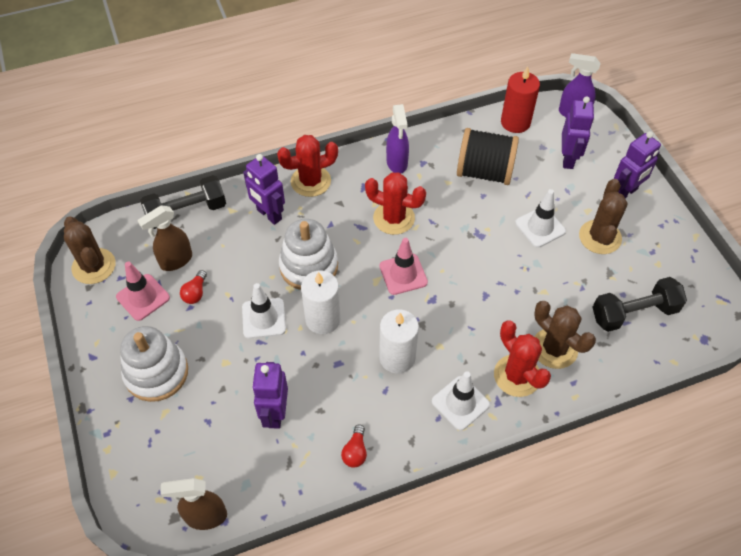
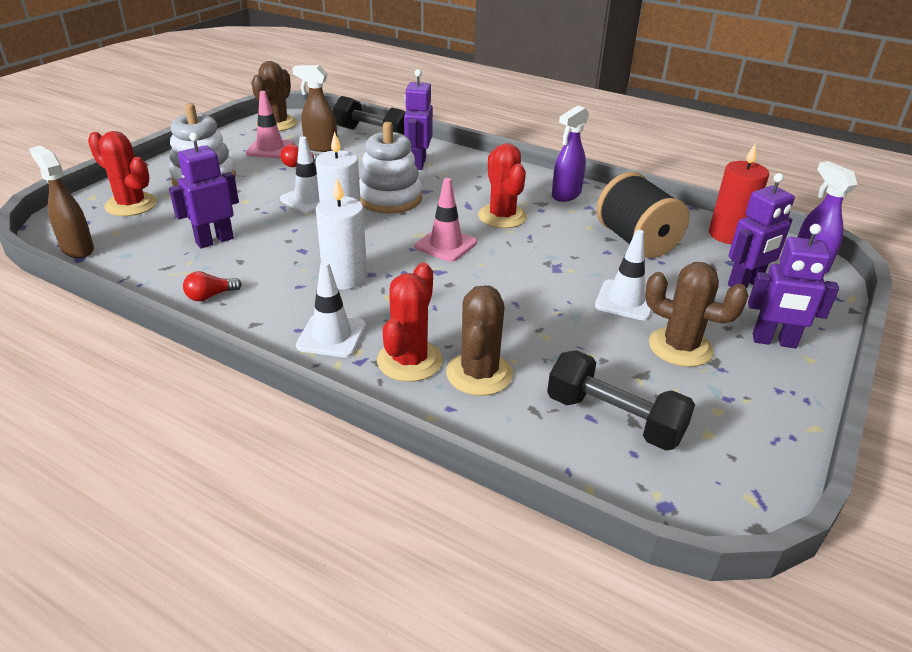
camera: 50 degrees right, 20 degrees down
(310, 181) = (480, 167): red cactus -> red cactus (131, 205)
(600, 237) = (680, 347): brown cactus -> brown cactus turned 60 degrees clockwise

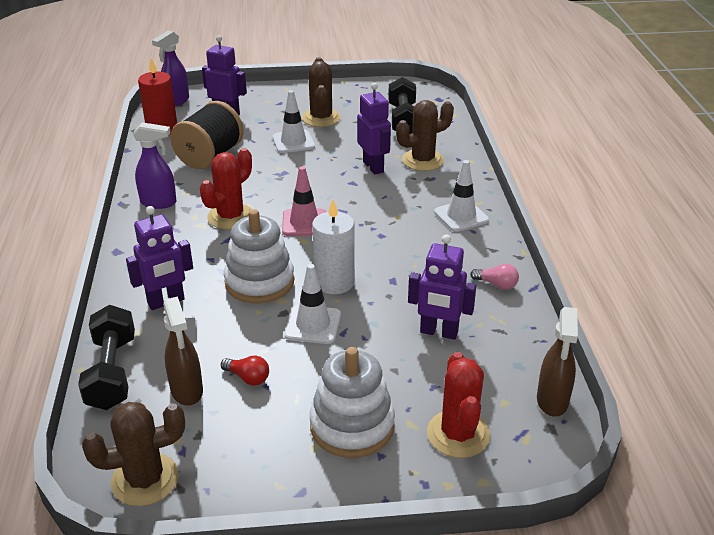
camera: 125 degrees left, 0 degrees up
(210, 296) = (496, 284): red light bulb -> pink light bulb
(270, 149) = (228, 429): pink traffic cone -> none
(345, 278) = (400, 242): white candle -> none
(409, 361) = (443, 183): red cactus -> none
(774, 341) = (282, 98): purple robot -> purple robot (373, 167)

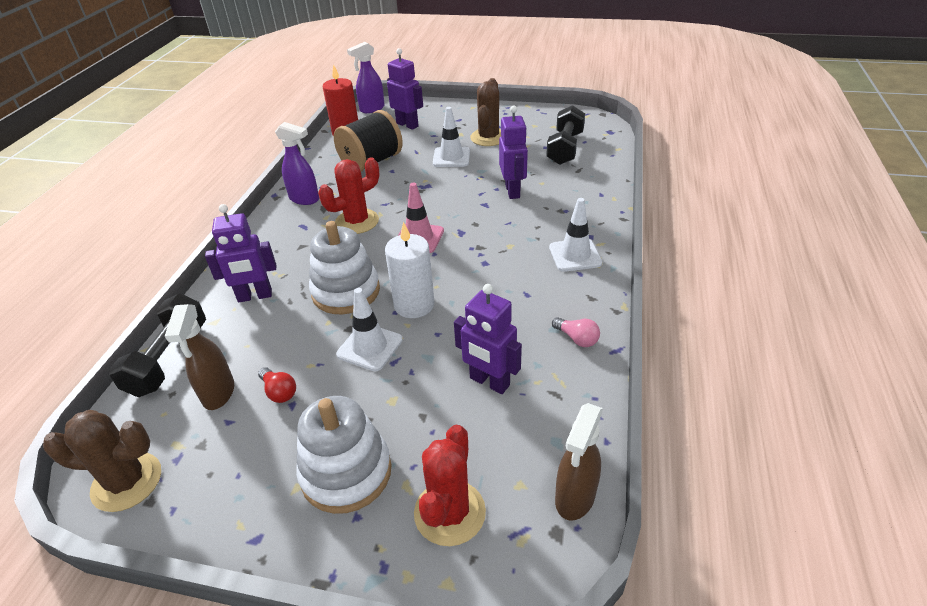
camera: 20 degrees right, 5 degrees up
(422, 160) = (564, 191): brown cactus -> none

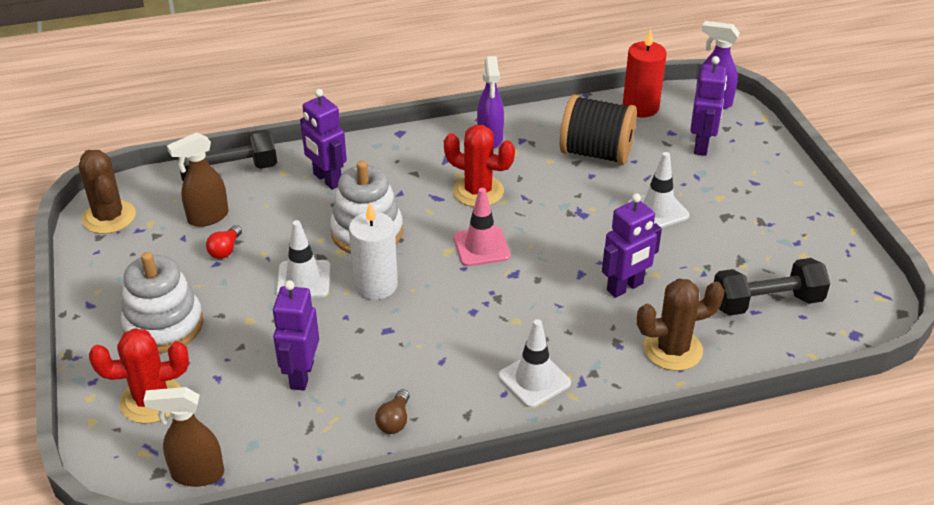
camera: 60 degrees right, 0 degrees up
(488, 138) = (732, 224): brown cactus -> brown cactus (672, 349)
(577, 338) = (394, 420): pink light bulb -> brown light bulb

